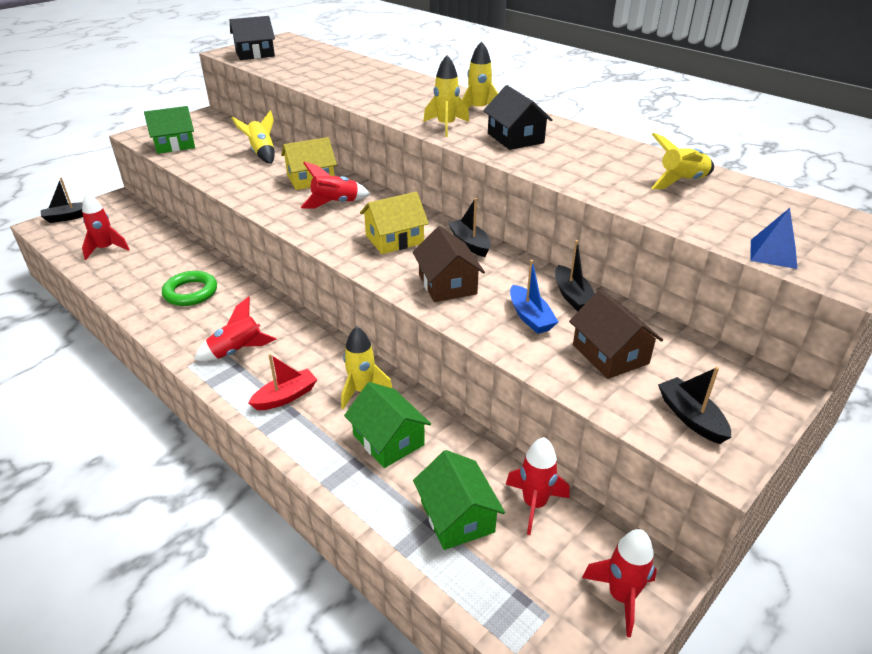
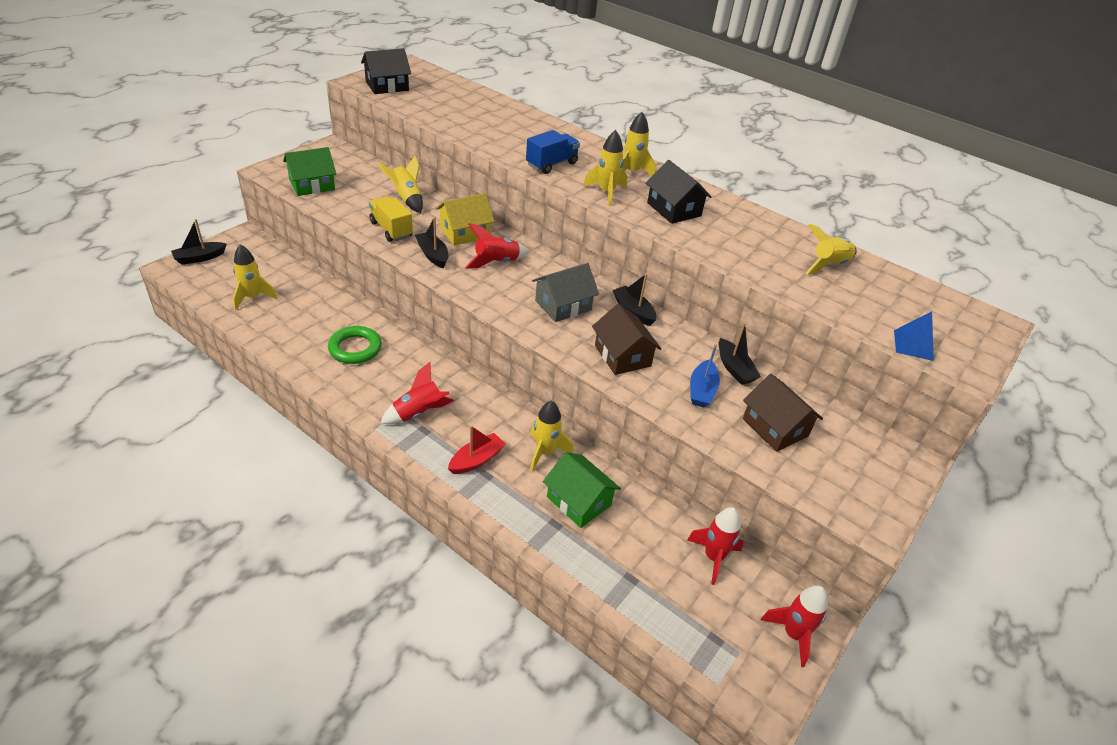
camera: 10 degrees left, 5 degrees up
(106, 249) = (252, 297): red rocket -> yellow rocket
(238, 178) = (391, 230): none -> yellow truck
(394, 239) = (563, 305): yellow house -> grey house
(396, 106) = (551, 164): none -> blue truck
(457, 516) = (651, 570): green house -> none
(530, 317) = (702, 390): blue boat -> blue boat turned 45 degrees clockwise
(691, 417) = (847, 487): black boat -> black boat (432, 255)

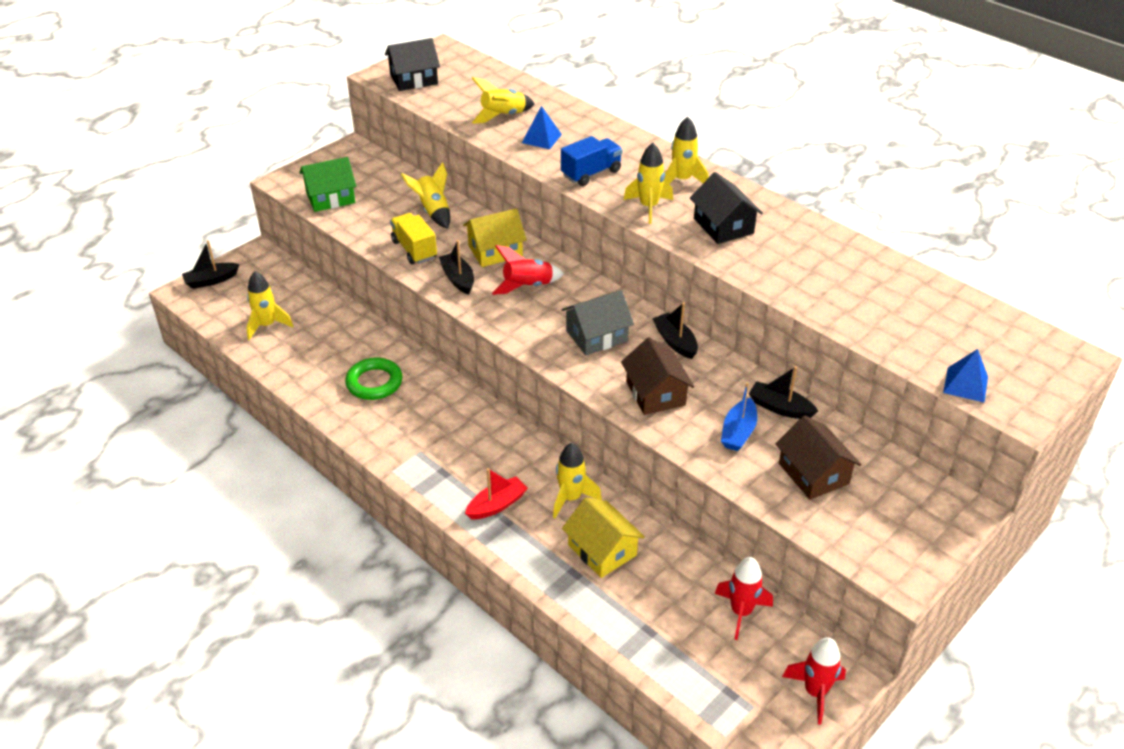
camera: 10 degrees right, 0 degrees up
(418, 413) = (438, 454): red rocket -> none
(504, 135) = (541, 138): none -> blue pyramid
(579, 501) = (602, 550): green house -> yellow house
(734, 368) = (780, 408): black boat -> black boat turned 135 degrees clockwise
(828, 265) = (891, 291): yellow rocket -> yellow rocket (503, 116)

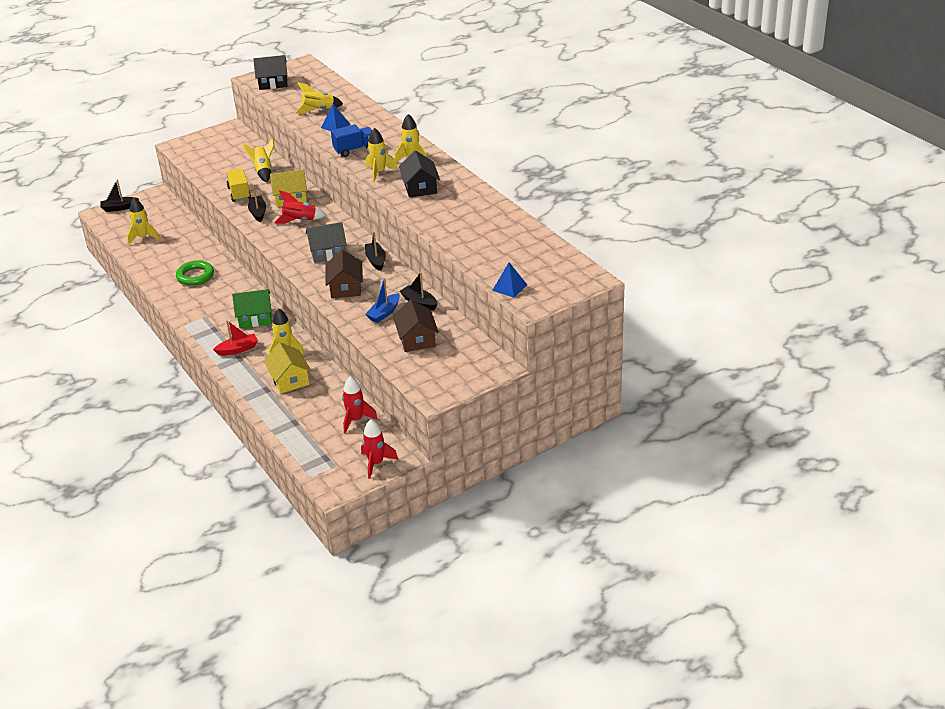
camera: 15 degrees right, 5 degrees down
(330, 197) = (201, 158): green house -> green house (255, 318)

